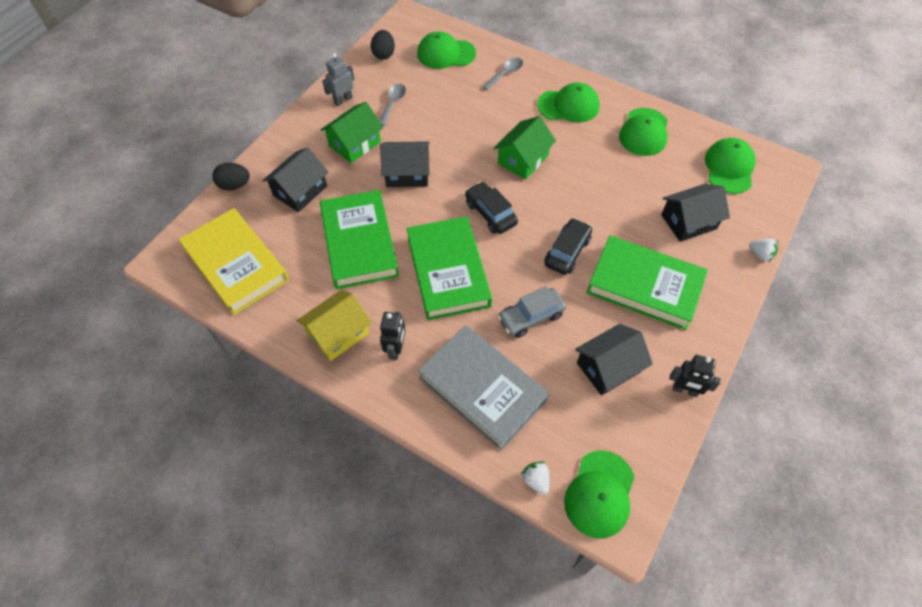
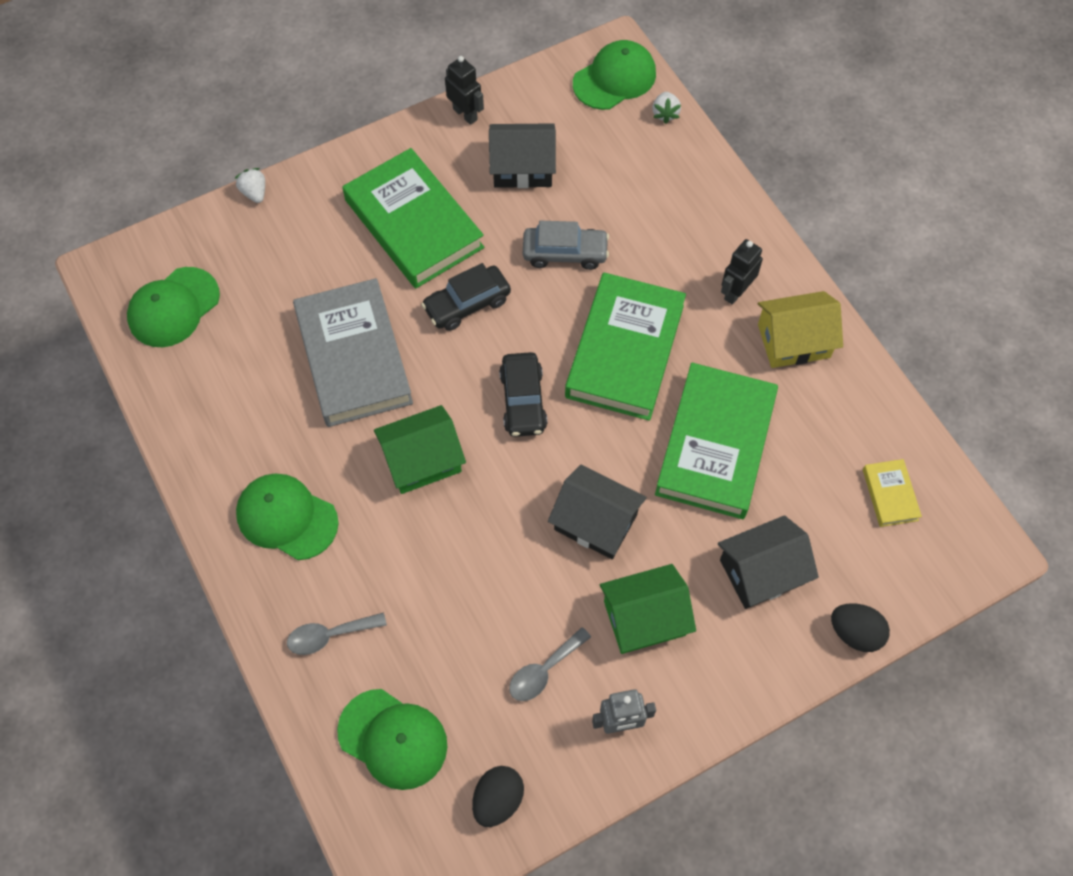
camera: 150 degrees left, 5 degrees up
(236, 265) = (890, 495): yellow book -> yellow book, size x0.44
(482, 389) = (666, 209): grey book -> grey book (354, 357)
(644, 132) = (225, 415): green cap -> none
(688, 221) = (294, 267): black house -> none

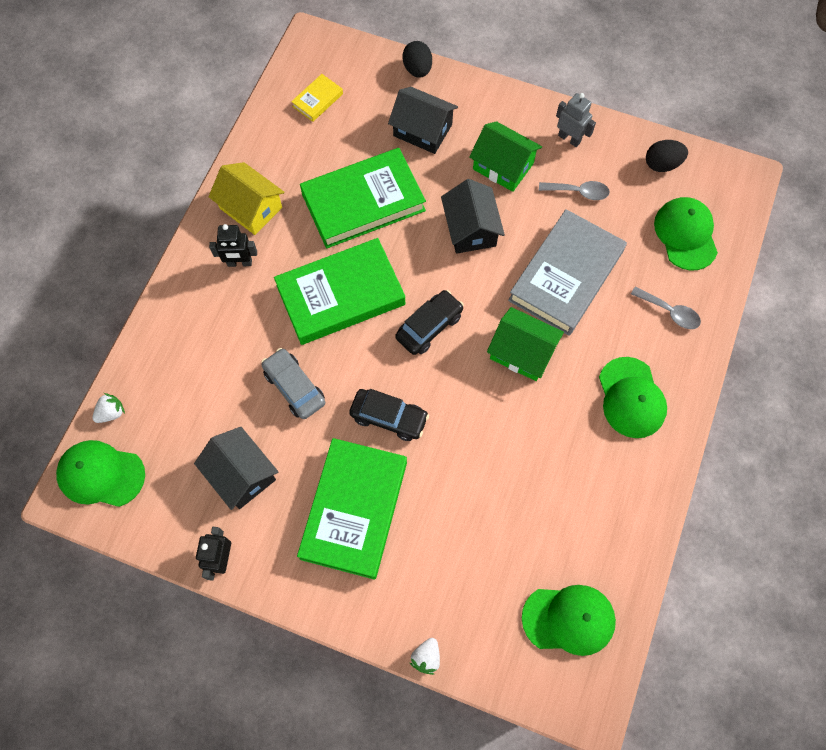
camera: 130 degrees left, 5 degrees up
(354, 357) = (492, 456): grey book -> grey book (565, 276)

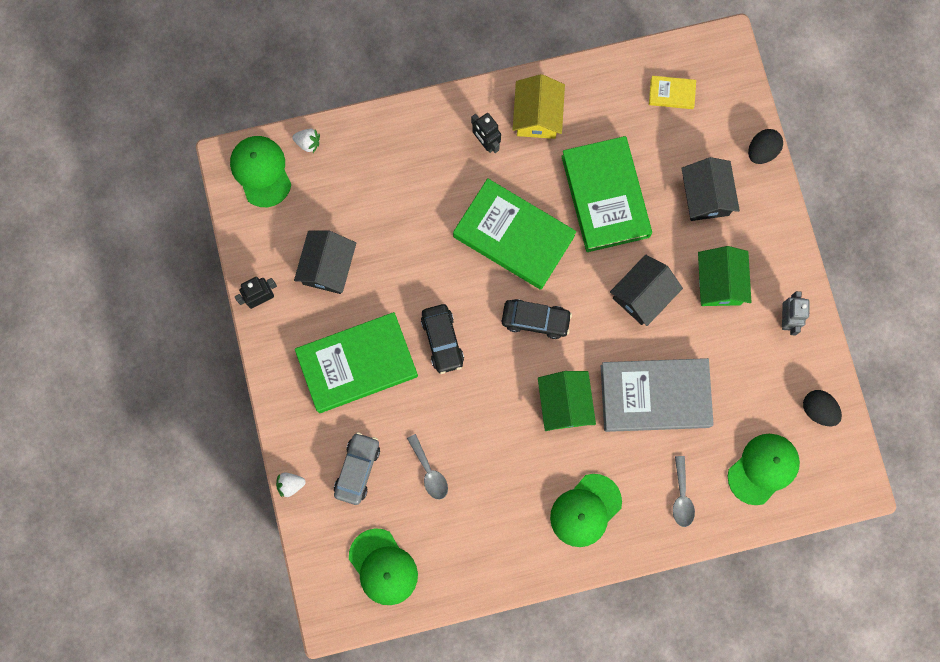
camera: 55 degrees right, 10 degrees up
(294, 387) = (417, 256): grey car -> grey car (357, 469)
(363, 202) = (605, 196): green book -> green book turned 45 degrees clockwise
(578, 192) = (740, 358): grey spoon -> grey spoon (429, 472)

